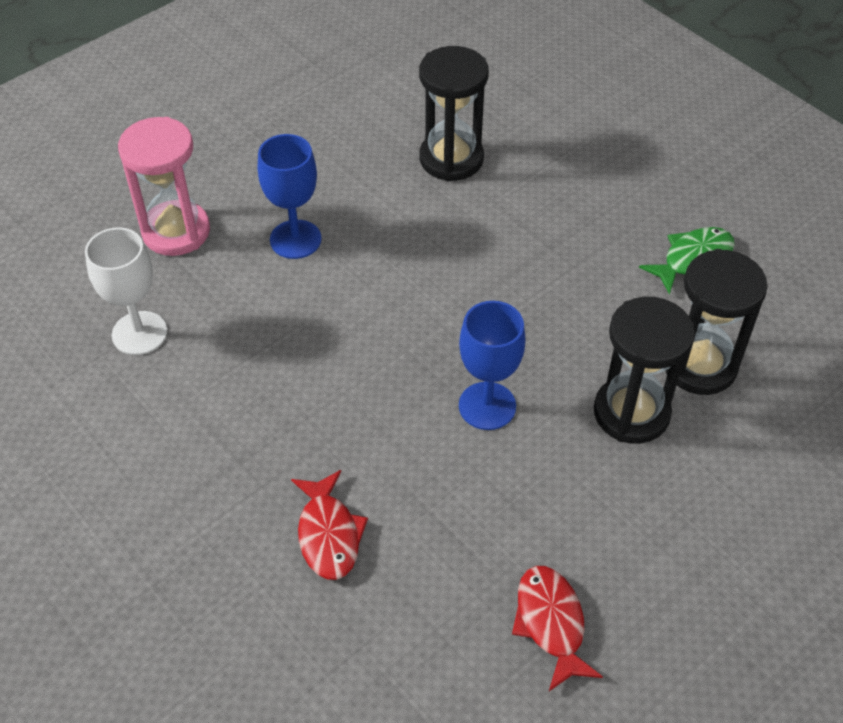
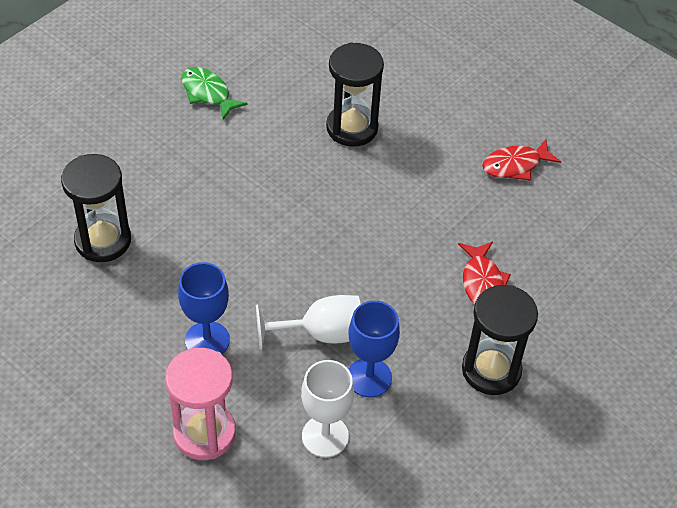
camera: 100 degrees left, 0 degrees up
(281, 343) = (321, 333): none -> white goblet
(328, 534) = (482, 282): red fish -> red fish turned 105 degrees clockwise
(487, 406) = (360, 203): blue goblet -> blue goblet (369, 377)
(699, 366) = (306, 93): black hourglass -> black hourglass (491, 370)

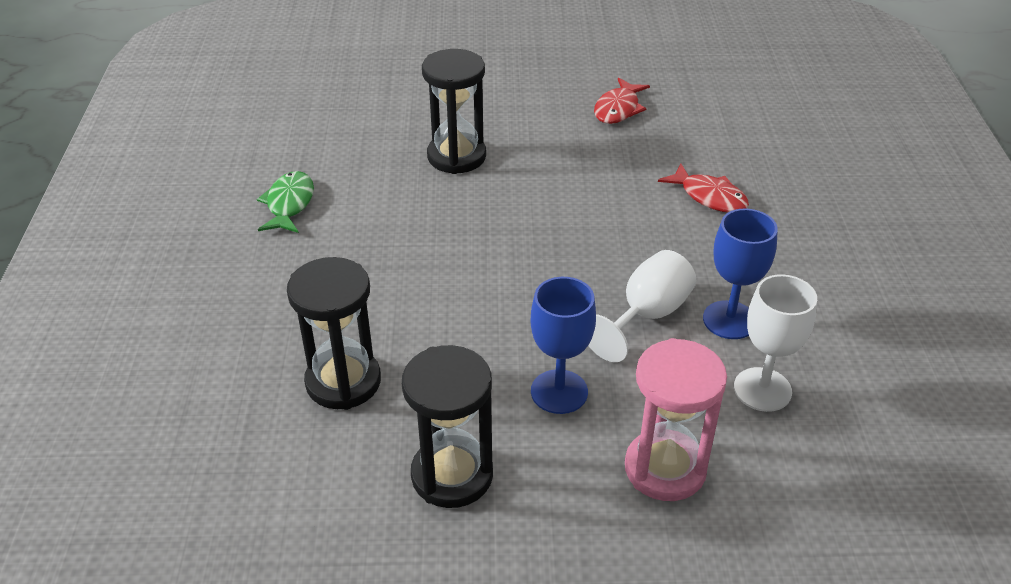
camera: 40 degrees left, 10 degrees down
(208, 93) = (289, 204): green fish -> green fish turned 90 degrees clockwise
(491, 370) = (804, 249): black hourglass -> black hourglass (452, 475)

